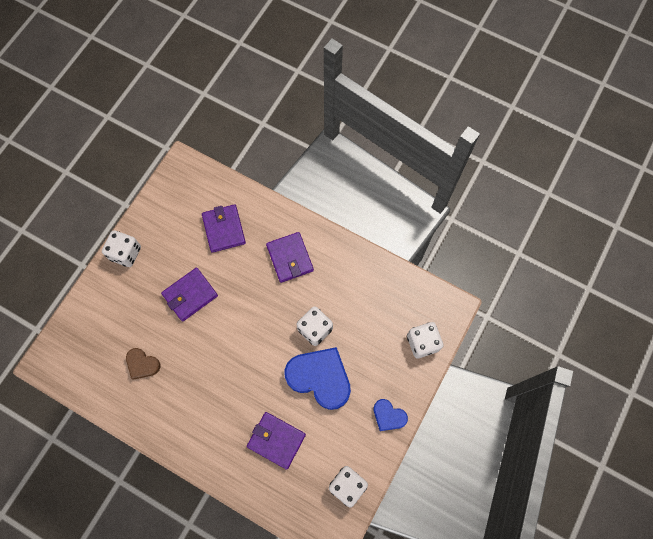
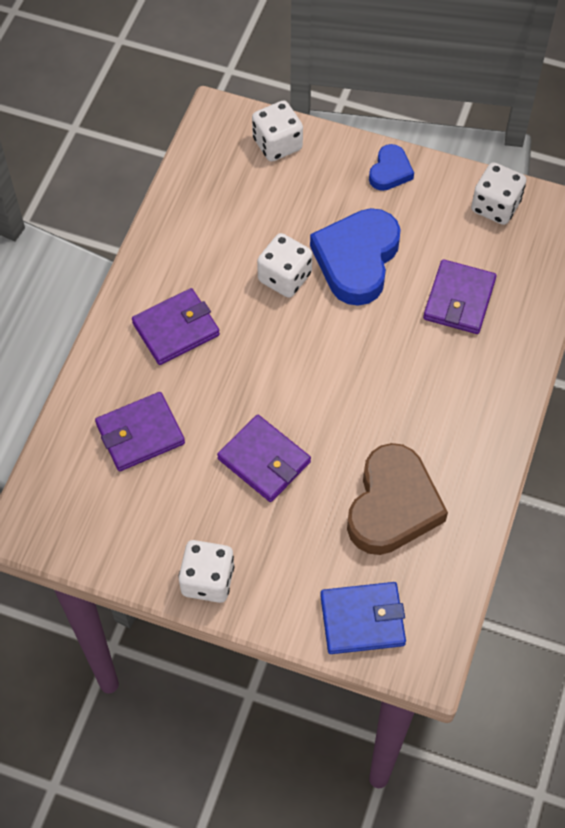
camera: 100 degrees left, 10 degrees down
(78, 332) = (362, 620): none -> blue wallet
(142, 364) = (393, 505): brown heart -> brown heart, size x1.95

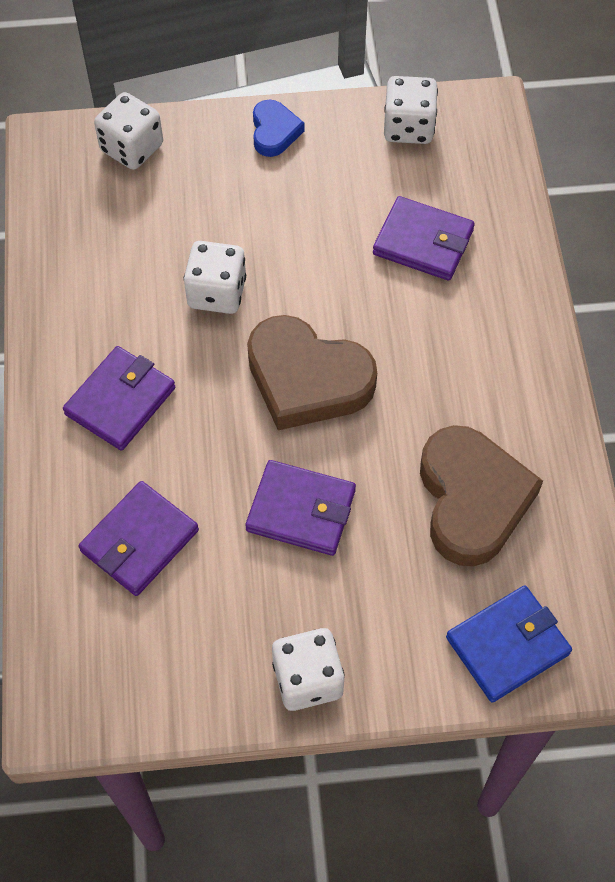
camera: 25 degrees left, 0 degrees up
(317, 367) = (307, 379): none -> brown heart
(357, 260) = (288, 242): blue heart -> none
(459, 299) = (423, 242): purple wallet -> purple wallet turned 60 degrees counterclockwise

